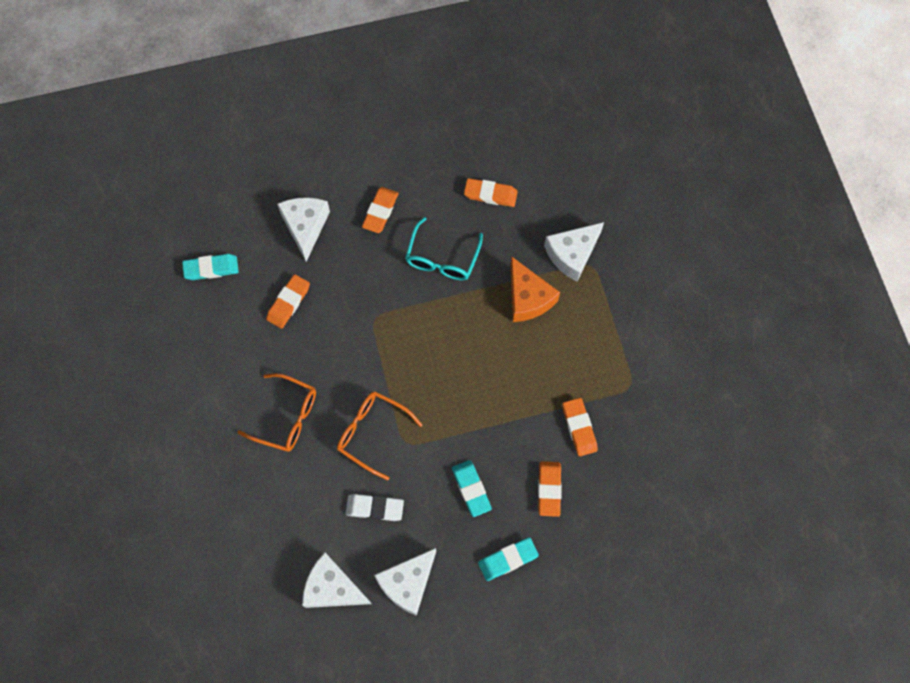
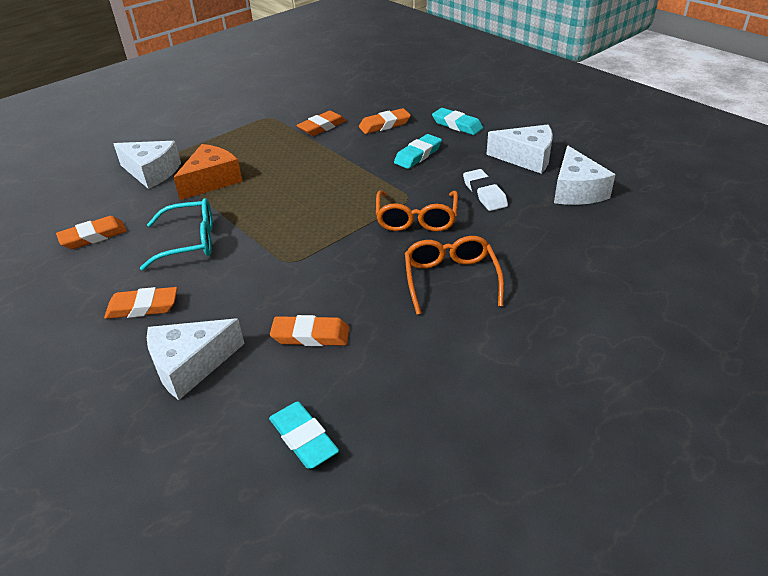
camera: 115 degrees left, 30 degrees down
(490, 194) = (93, 236): orange eraser -> orange eraser turned 75 degrees clockwise

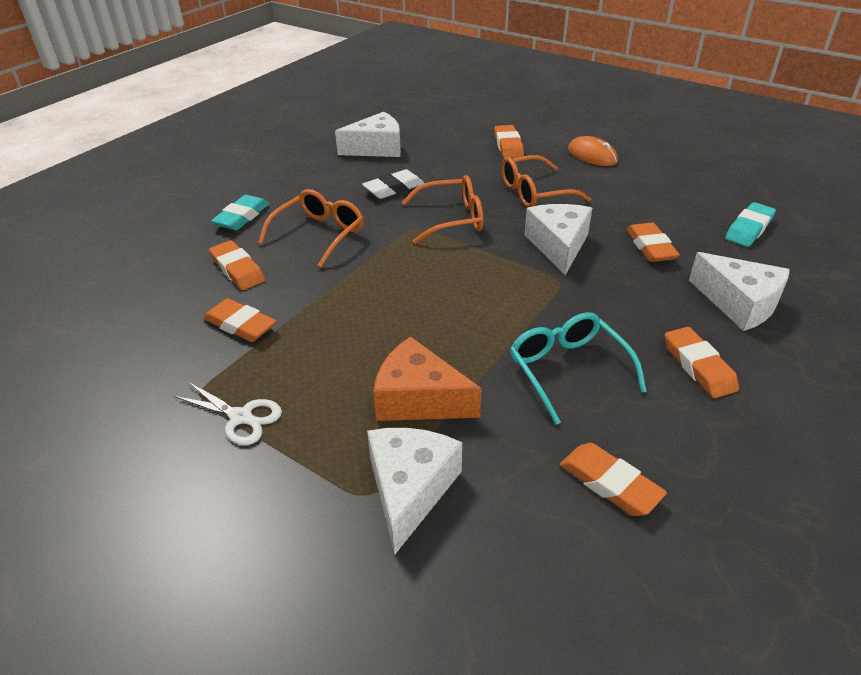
camera: 105 degrees left, 0 degrees up
(242, 128) = (241, 417): none -> white scissors
(418, 155) = (319, 234): turquoise eraser -> orange glasses
(526, 158) = (319, 172): white cheese -> white cheese (558, 246)
(536, 351) = (592, 155): none -> orange mouse
(574, 282) = (508, 146): none -> orange eraser

